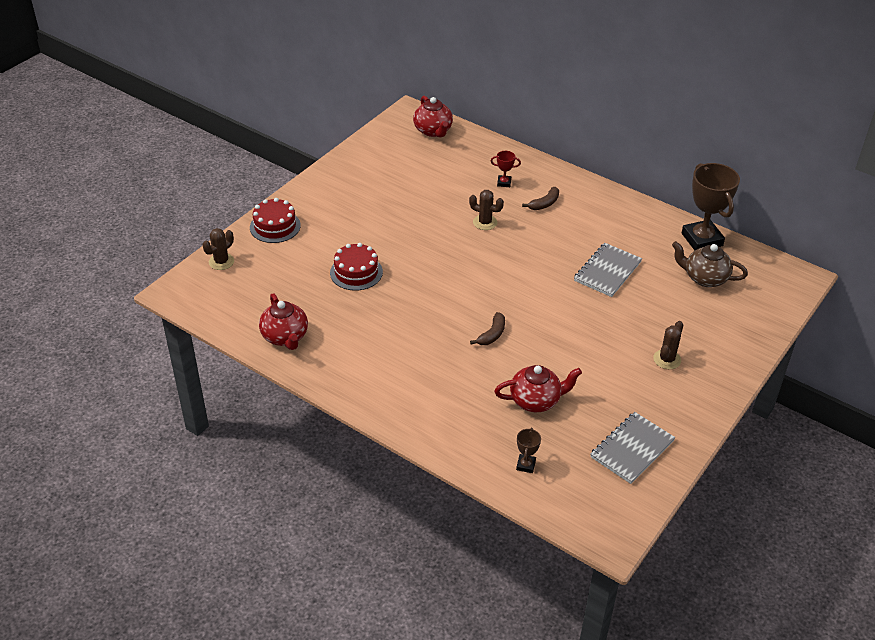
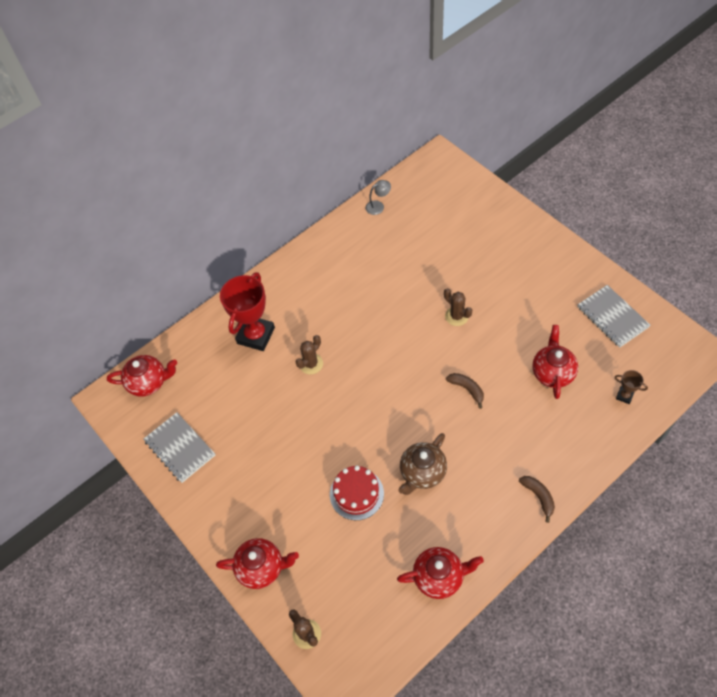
camera: 70 degrees left, 15 degrees up
(275, 226) = (261, 568): red cake -> red teapot
(504, 183) = (256, 335): red trophy -> red trophy, size x2.25
(544, 204) = (297, 309): brown banana -> brown banana (538, 497)
(607, 271) = (403, 282): grey notebook -> grey notebook (179, 448)
(667, 359) = (517, 268): brown cactus -> brown cactus (456, 316)
(702, 239) = (378, 206): brown trophy -> grey lamp
(704, 278) = (426, 217): brown teapot -> brown teapot (422, 473)

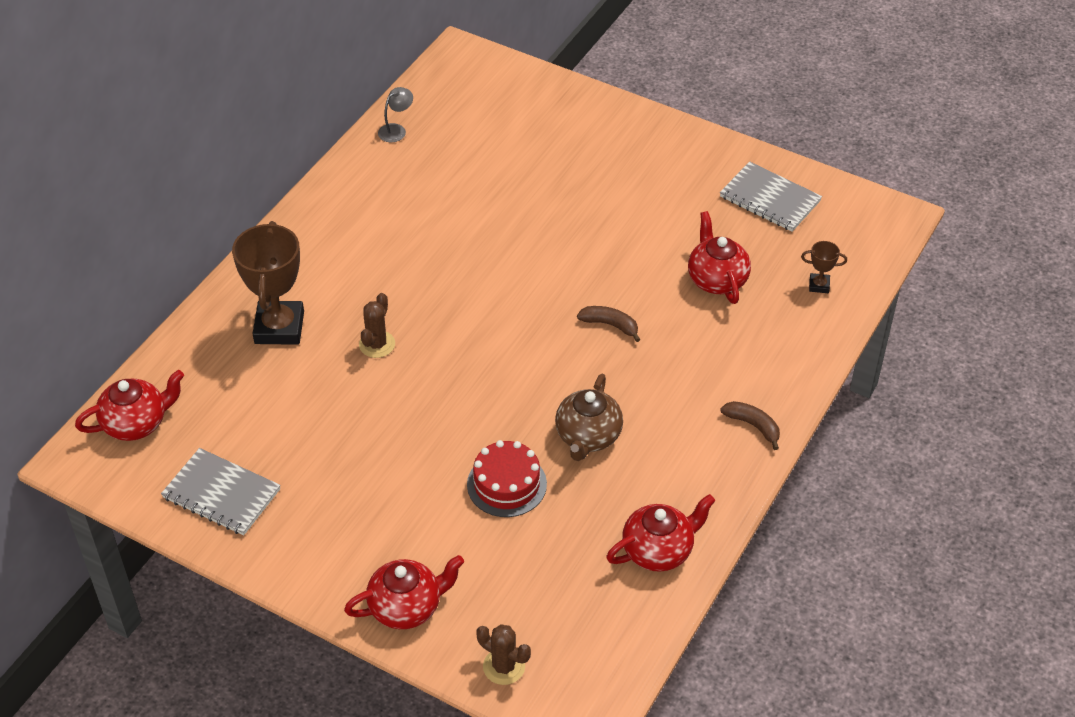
camera: 25 degrees left, 10 degrees down
(256, 335) = (279, 327): red trophy -> brown trophy
(456, 316) = (562, 242): brown cactus -> none

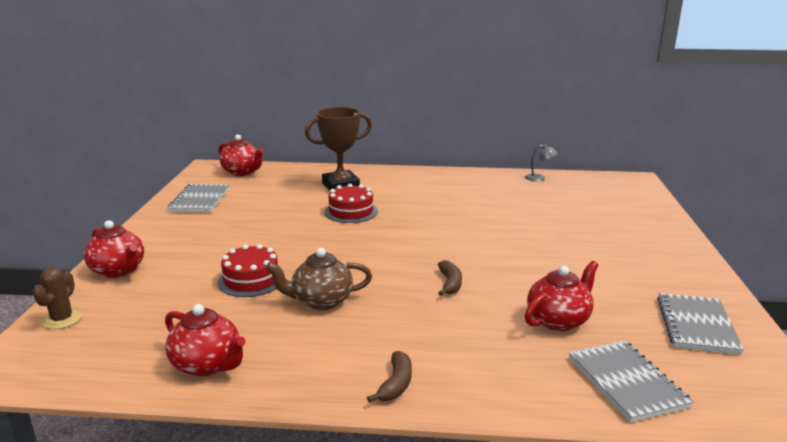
camera: 65 degrees right, 25 degrees down
(377, 344) = (351, 212): brown cactus -> red cake
(819, 285) = (626, 382): brown trophy -> grey notebook

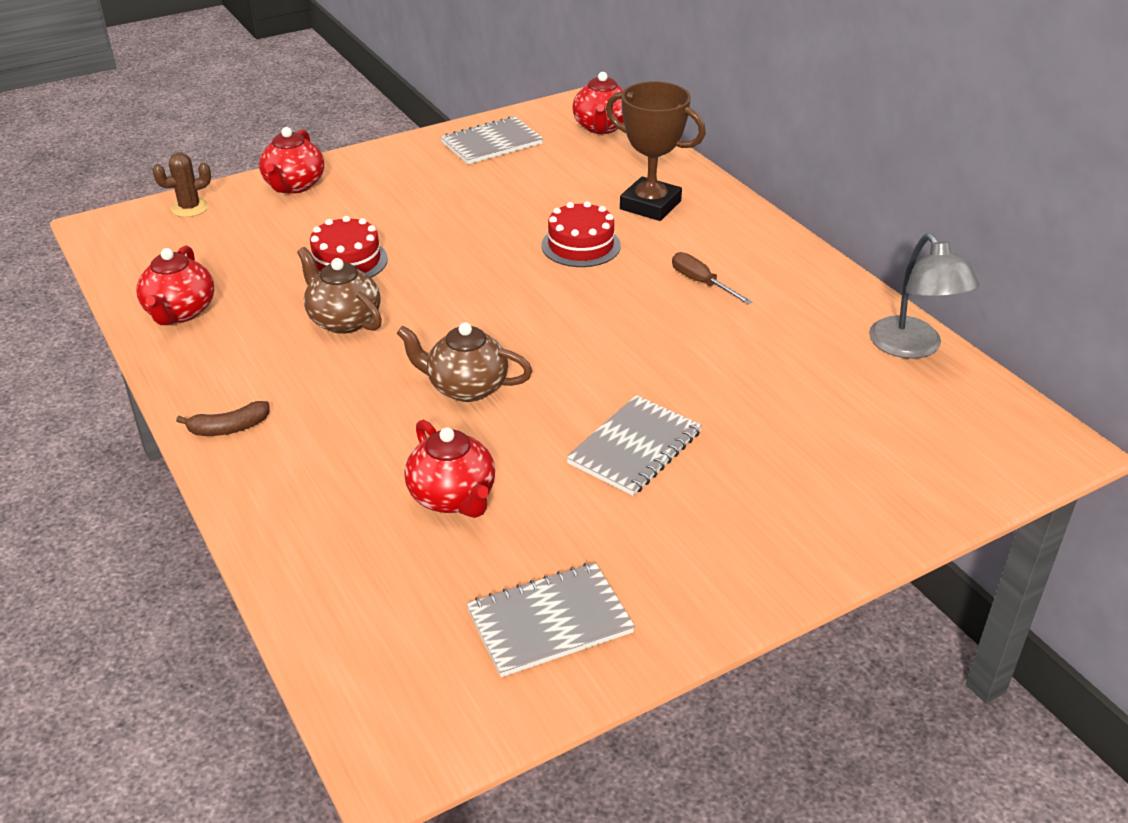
camera: 55 degrees right, 15 degrees up
(430, 198) = (701, 283): none -> brown screwdriver
(450, 283) = (466, 387): brown banana -> brown teapot
(539, 178) = (912, 347): grey lamp -> grey lamp, size x1.90
(558, 320) = (453, 497): red teapot -> red teapot turned 45 degrees clockwise
(626, 382) = (354, 587): grey notebook -> grey notebook (635, 448)

